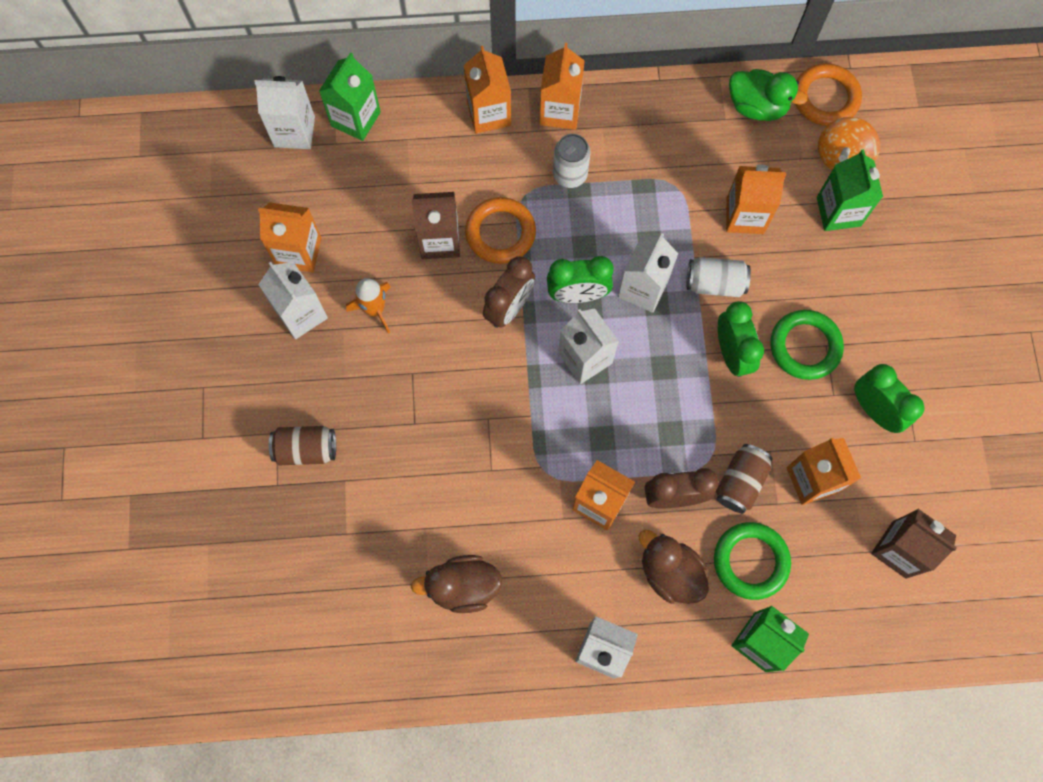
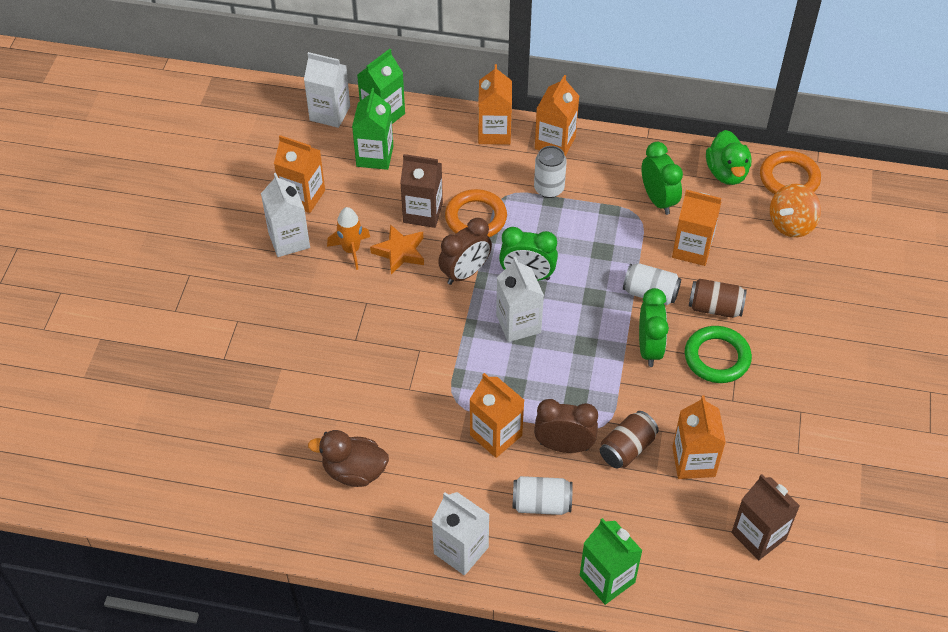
camera: 15 degrees right, 20 degrees down
(306, 449) = (257, 338): brown can -> brown can (715, 308)
(430, 298) = (400, 252): none -> orange star
(643, 288) = (585, 284): white carton -> none
(670, 572) = (541, 504): brown duck -> white can
(750, 561) = (617, 512): green ring -> none
(757, 106) = (726, 173): green duck -> green duck turned 45 degrees clockwise
(838, 211) = (777, 263): green carton -> green carton (375, 156)
(874, 410) = (766, 420): green clock -> green clock (658, 200)

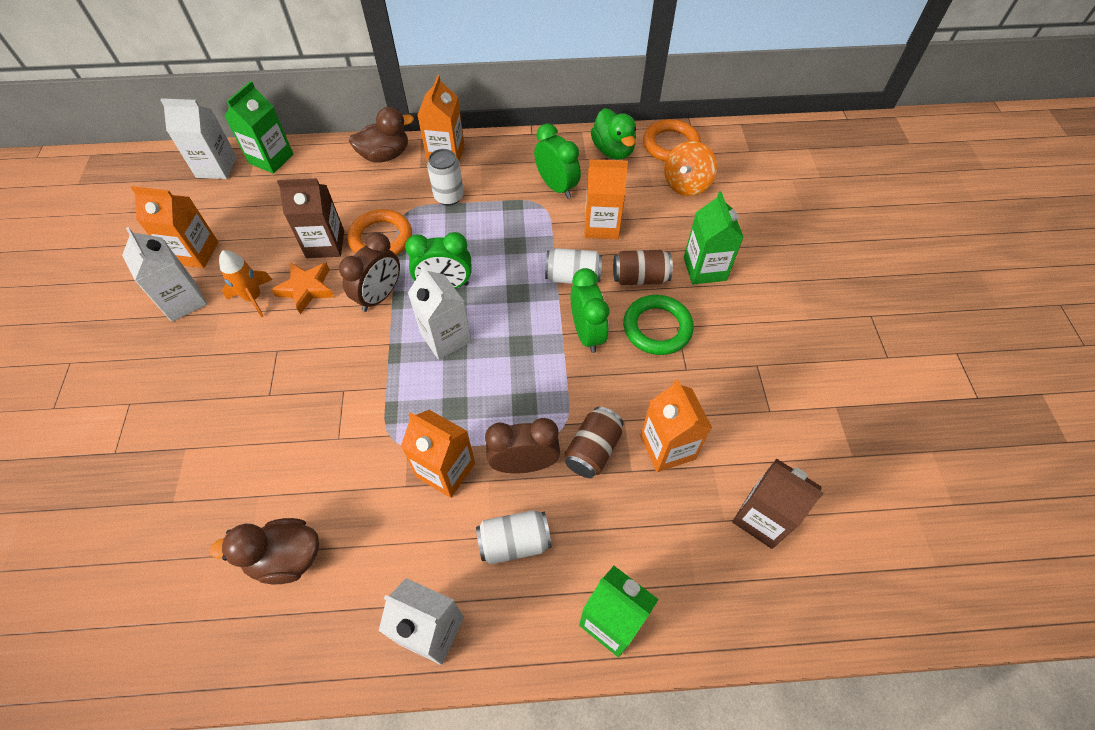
camera: 15 degrees left, 5 degrees up
(375, 156) = (267, 199): green carton -> green carton (704, 269)
(494, 132) = (385, 155): orange carton -> brown duck

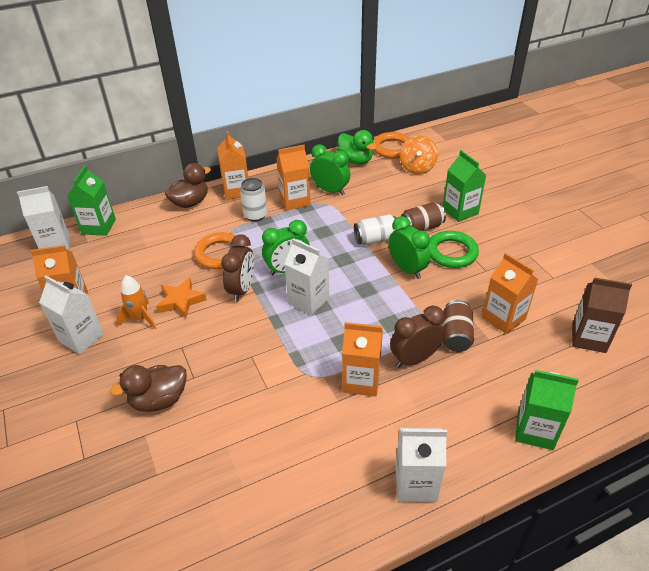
camera: 20 degrees left, 15 degrees down
(286, 558) = (275, 478): brown duck -> brown duck (159, 400)
(325, 244) = (178, 269): brown carton -> none
(514, 542) = (438, 408): white can -> none
(601, 226) = (376, 205): orange carton -> orange carton (295, 201)

